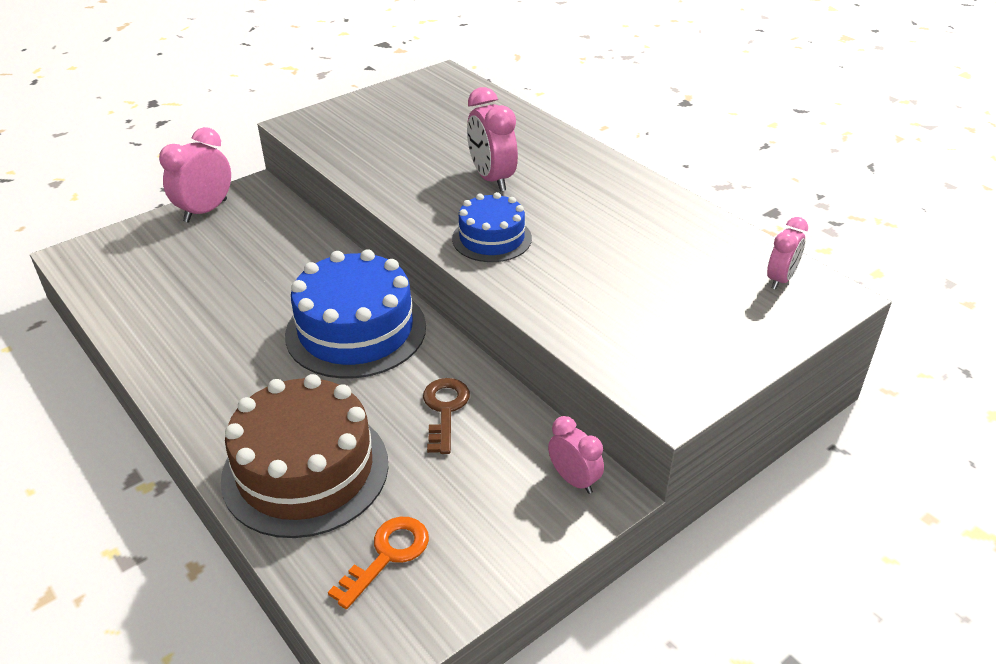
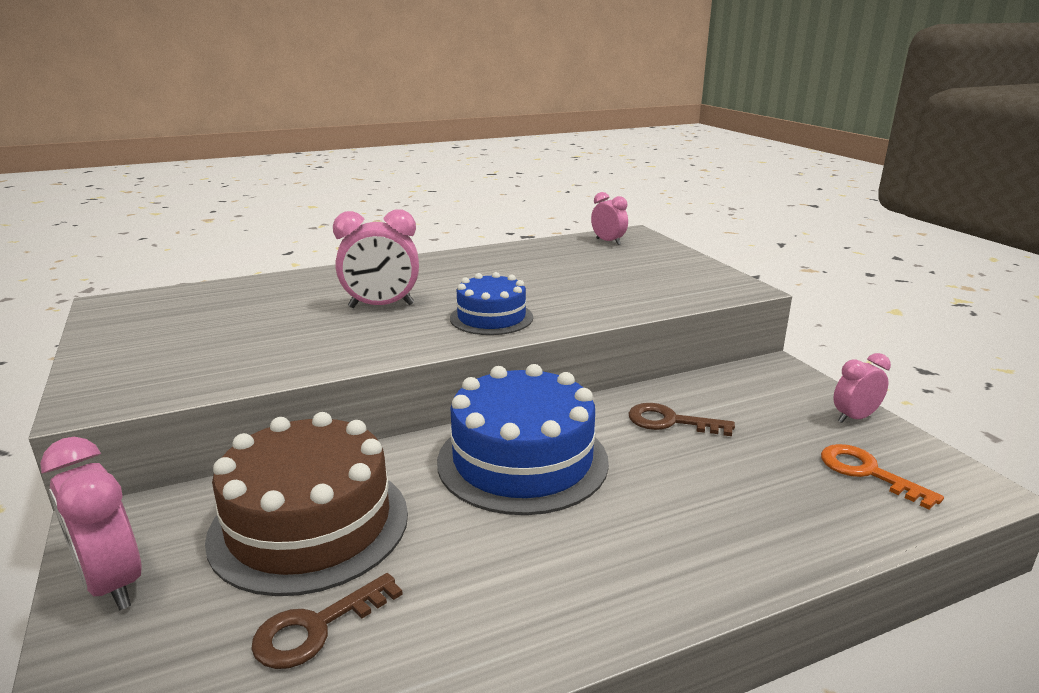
camera: 75 degrees left, 15 degrees down
(173, 286) = (316, 628): none -> brown key
(305, 470) = (756, 514): brown cake -> brown cake (309, 524)
(574, 480) = (763, 377): pink clock -> pink clock (854, 418)

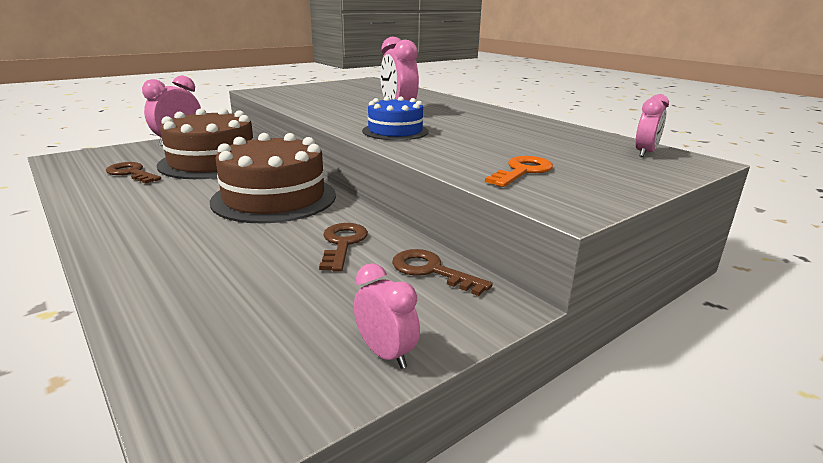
camera: 75 degrees right, 0 degrees up
(522, 460) = (274, 198): blue cake -> brown cake
(726, 385) = (431, 271): none -> brown key
(867, 472) = (255, 349): orange key -> orange key (522, 171)

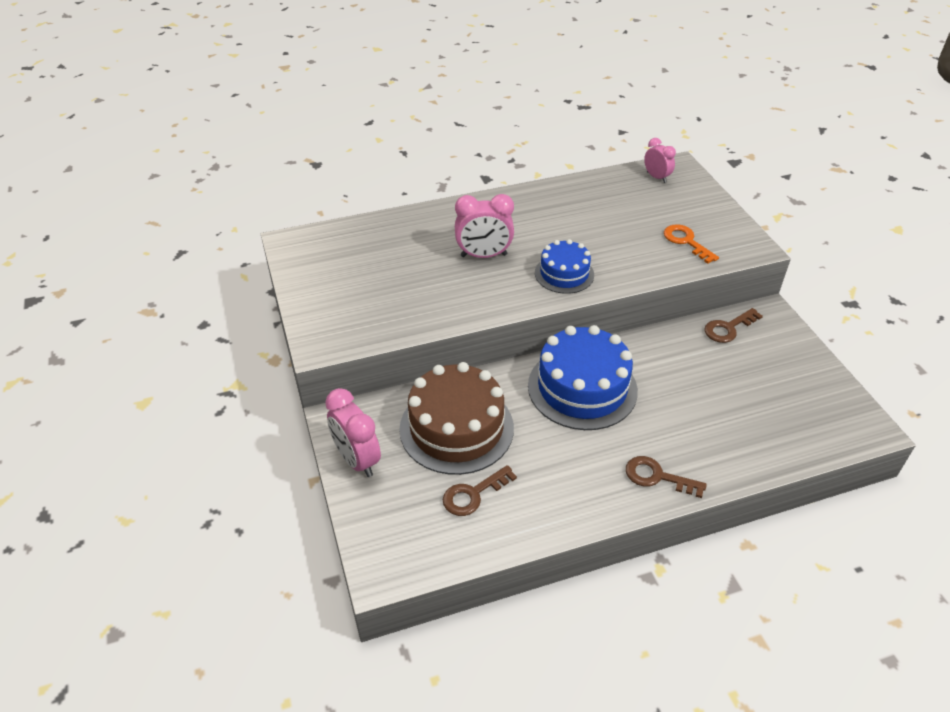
camera: 70 degrees left, 20 degrees up
(274, 198) = (582, 388): brown cake -> blue cake
(343, 243) = (682, 360): brown key -> brown key (657, 477)
(386, 354) = (811, 364): pink clock -> none

